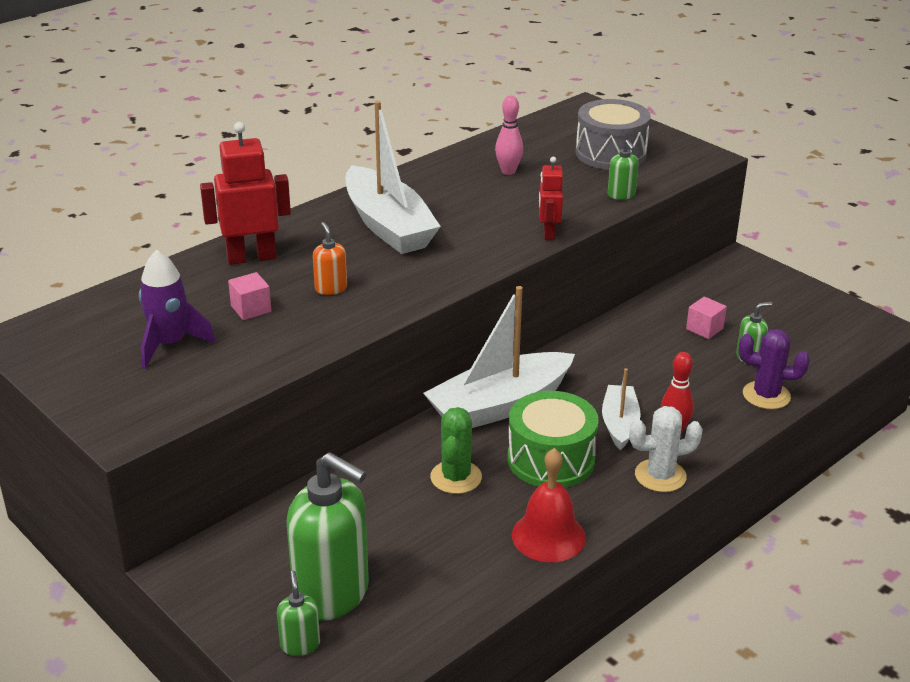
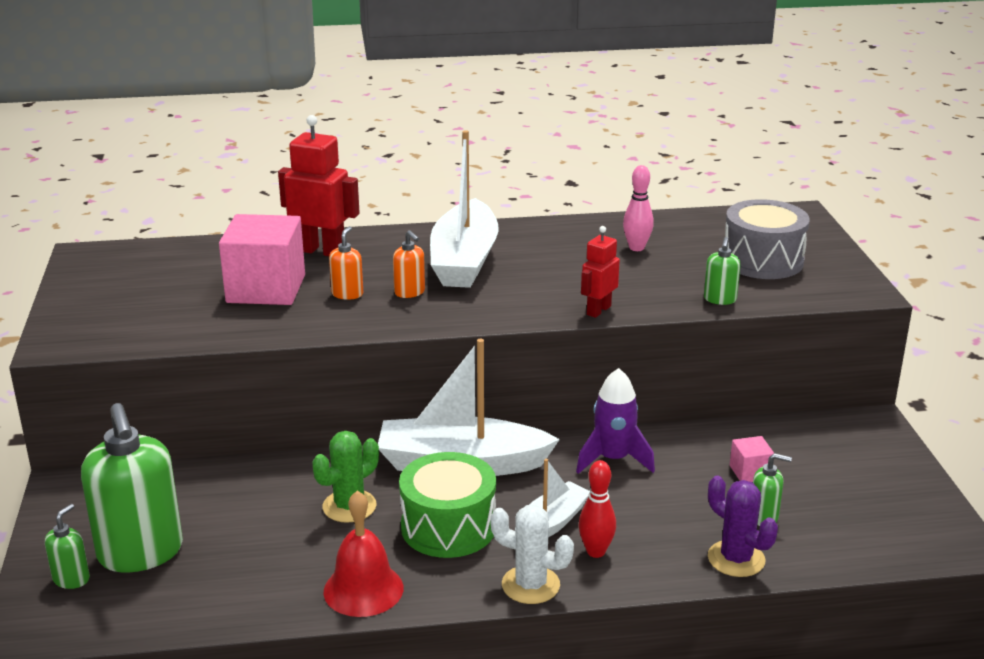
camera: 35 degrees right, 5 degrees down
(170, 344) = (173, 294): purple rocket -> purple rocket (613, 459)
(251, 309) = (266, 289): pink cube -> pink cube, size x2.23
(382, 269) = (410, 292): none -> orange soap dispenser

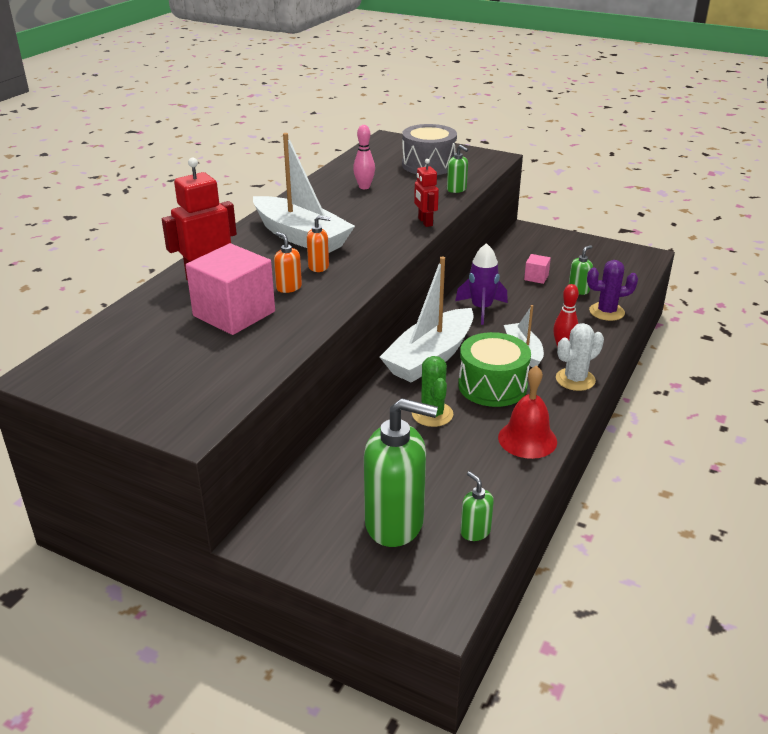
camera: 55 degrees left, 5 degrees up
(71, 579) = (395, 569): green soap dispenser -> green soap dispenser (475, 531)

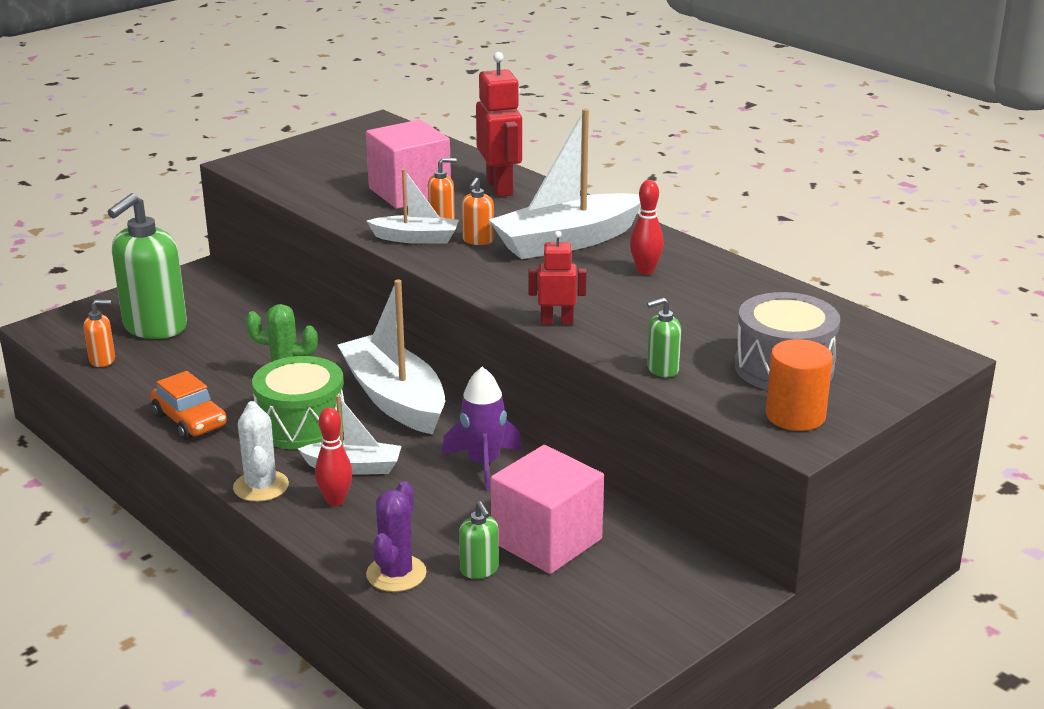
camera: 110 degrees right, 5 degrees down
(329, 291) = (416, 238): none -> white boat
(333, 208) = (645, 271): none -> red bowling pin
(364, 187) = (711, 302): pink bowling pin -> none
(474, 159) = (795, 416): none -> orange cylinder
(475, 531) = (102, 360): green soap dispenser -> orange soap dispenser
(527, 439) = (190, 420): red bell -> orange car
(536, 277) = (546, 541): pink cube -> pink cube, size x2.23

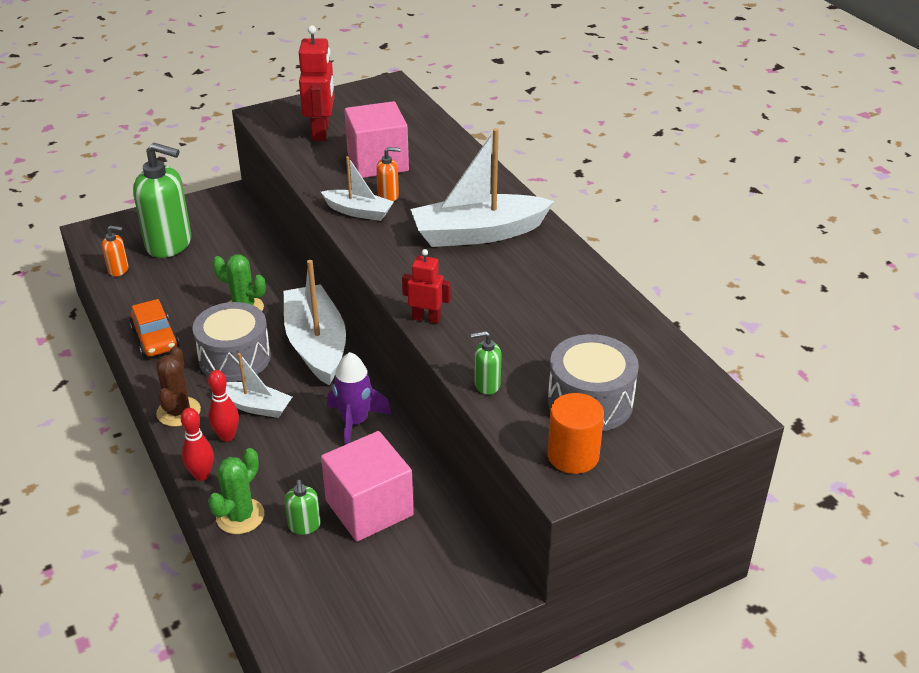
camera: 15 degrees right, 10 degrees up
(154, 327) = (169, 244): green soap dispenser -> green soap dispenser turned 120 degrees counterclockwise
(261, 486) = (178, 412): white cactus -> brown cactus
(301, 425) = (235, 358): green drum -> grey drum
(396, 574) = (240, 516): purple cactus -> green cactus
(478, 240) = (406, 221): orange soap dispenser -> none
(500, 187) = (453, 167): red robot -> red robot (321, 132)
(645, 271) = (527, 275): red bowling pin -> red bowling pin (201, 475)

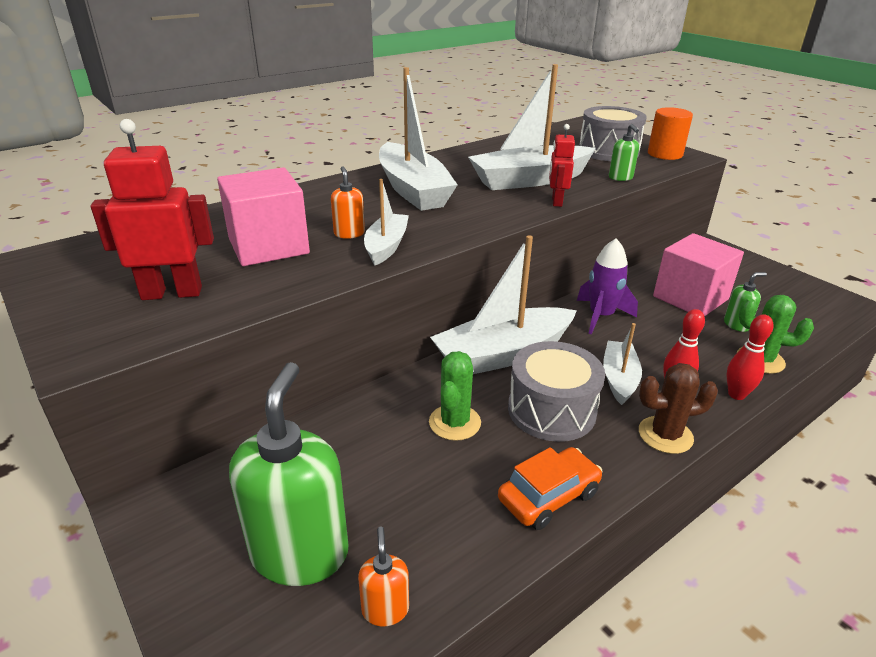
camera: 100 degrees left, 5 degrees down
(492, 312) = (529, 180): none -> white boat

